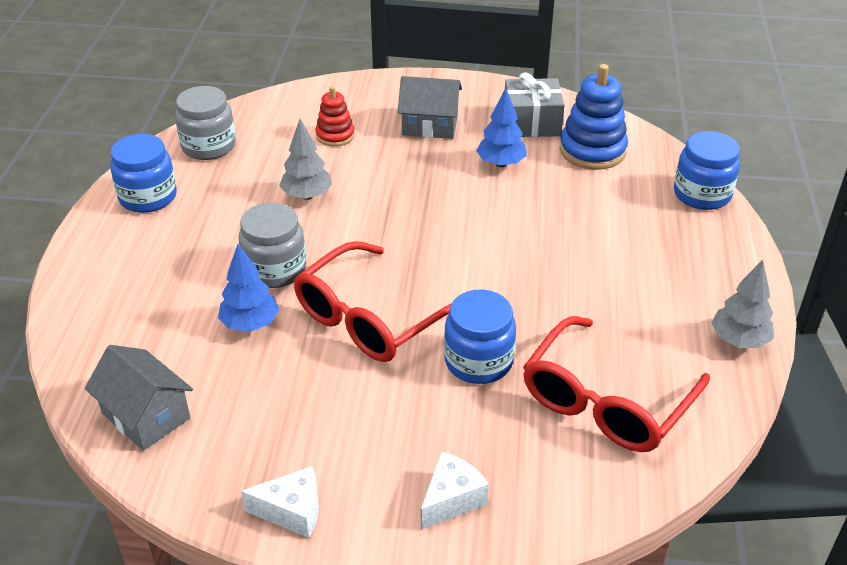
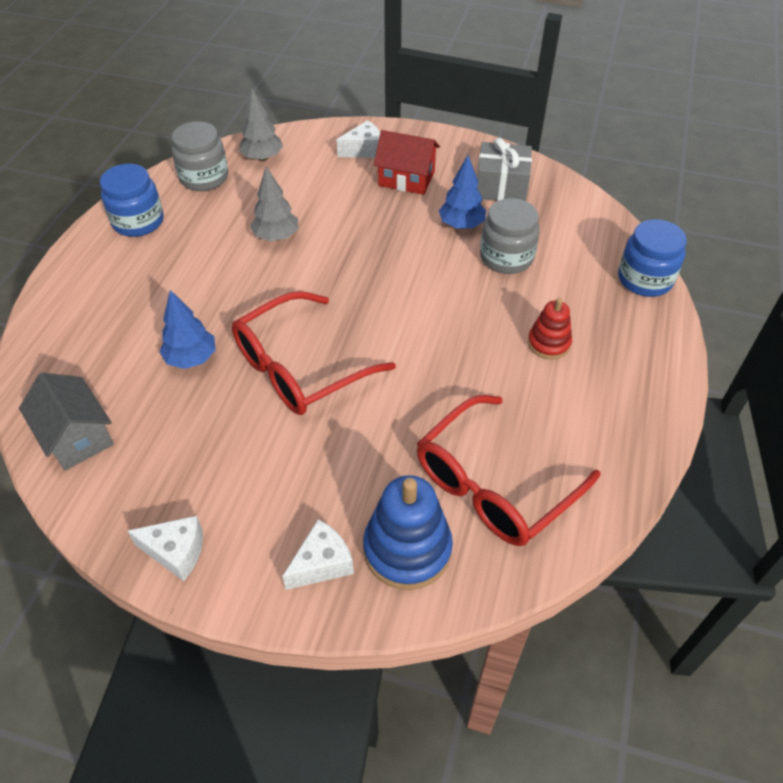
camera: 10 degrees right, 10 degrees up
(275, 269) = (228, 307): grey jar -> grey jar (506, 257)
(335, 136) = (318, 180): red stacking toy -> red stacking toy (548, 343)
(376, 102) = (364, 150): none -> white cheese
(430, 125) = (406, 179): grey house -> red house
(478, 361) = (385, 425): blue jar -> none
(592, 150) = (551, 221): blue stacking toy -> blue stacking toy (407, 549)
(739, 340) = (640, 439): grey tree -> grey tree (262, 158)

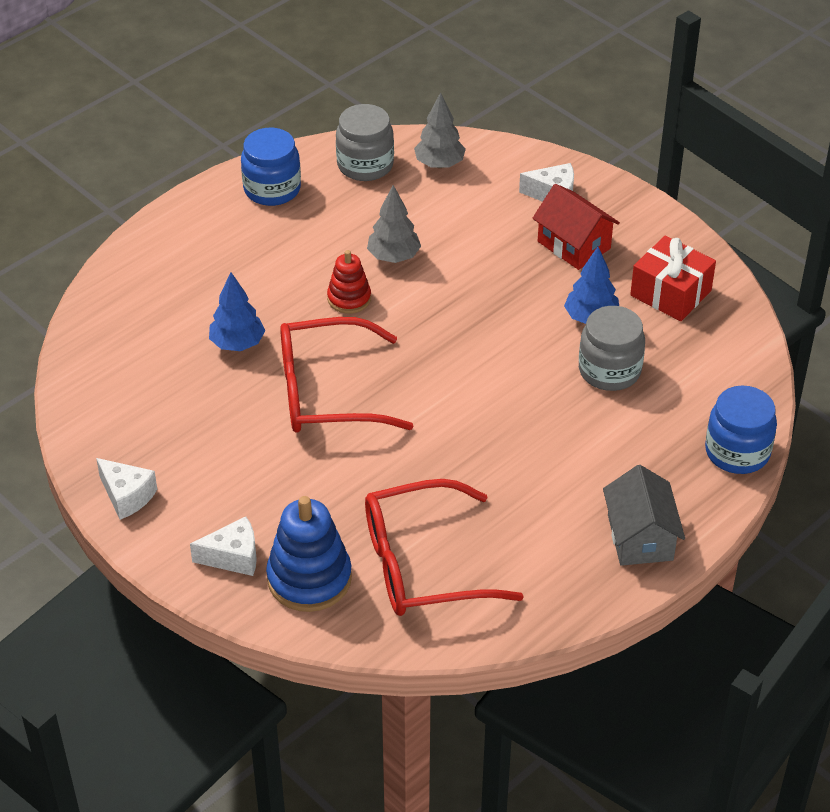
camera: 30 degrees right, 5 degrees down
(77, 436) = (103, 370): grey house -> grey house (640, 537)
(501, 186) = (670, 293): grey gift -> red gift
(548, 343) = (579, 470): red stacking toy -> red stacking toy (349, 298)

